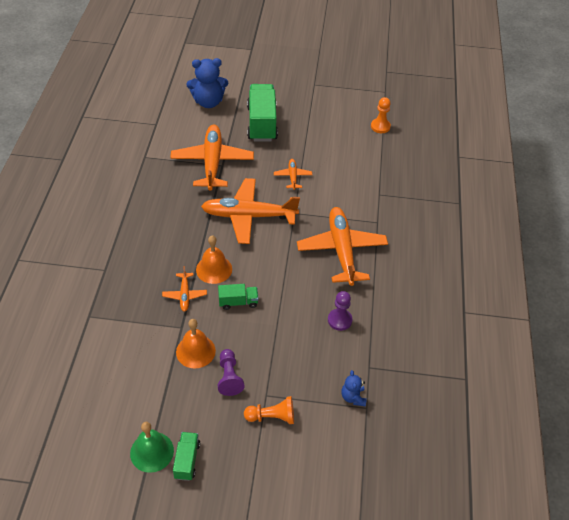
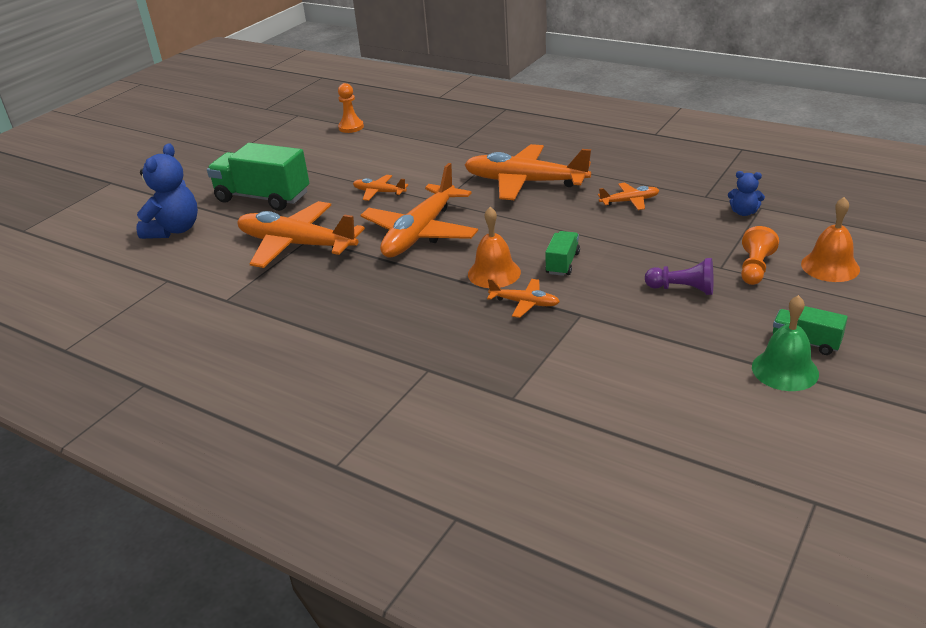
camera: 60 degrees left, 15 degrees down
(195, 351) = (628, 308): orange bell -> orange bell (830, 266)
(339, 320) = (629, 201): purple pawn -> orange plane

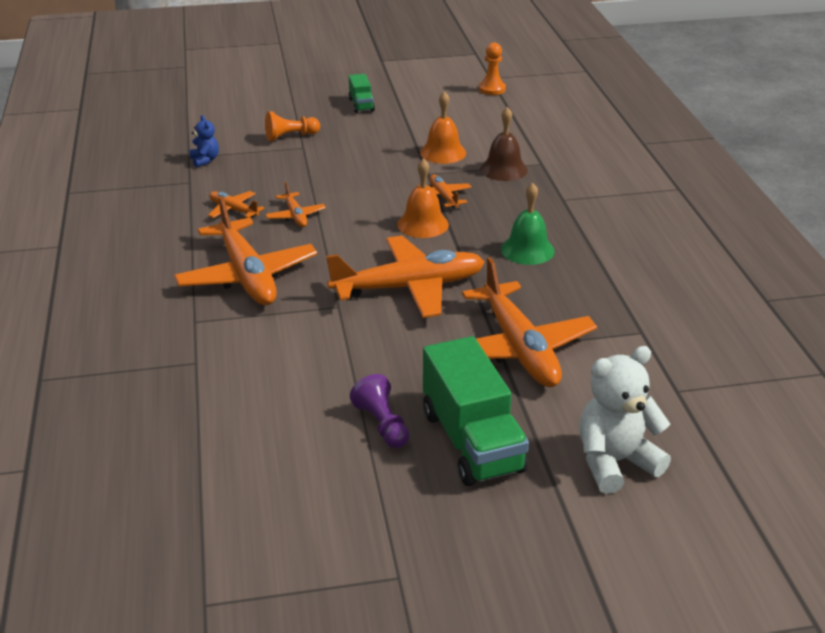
camera: 135 degrees left, 0 degrees up
(174, 230) = (615, 462): blue teddy bear -> white teddy bear
(351, 127) = (207, 498): orange pawn -> orange pawn (492, 89)
(379, 192) = (363, 357): orange plane -> orange plane (295, 216)
(531, 364) = (503, 169): none -> brown bell
(562, 263) = (372, 202): green truck -> none
(682, 289) = (349, 151): purple pawn -> purple pawn (382, 424)
(785, 370) = (397, 104): green bell -> green bell (527, 250)
(830, 266) = (259, 116): orange bell -> orange bell (443, 152)

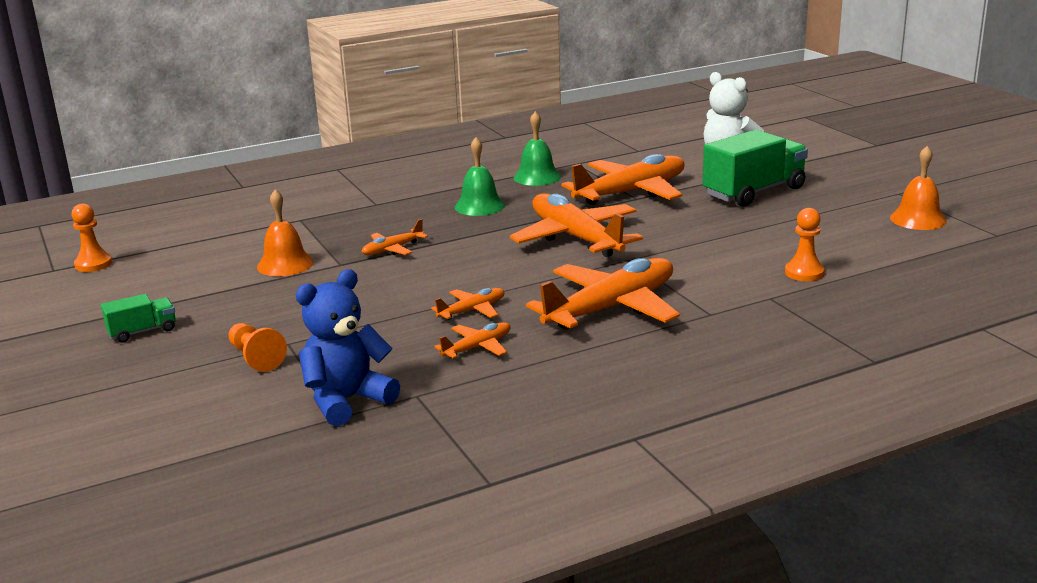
camera: 105 degrees left, 10 degrees down
(205, 160) = (347, 401): blue teddy bear -> blue teddy bear, size x1.94
(228, 401) = (804, 273): none -> orange pawn
(233, 210) = (477, 348): orange plane -> orange plane turned 150 degrees counterclockwise
(382, 424) = (768, 218): purple pawn -> none
(423, 224) = (456, 250): orange bell -> orange bell (918, 219)
(503, 169) = (319, 232): brown bell -> none
(602, 297) = (537, 177): none -> green bell

